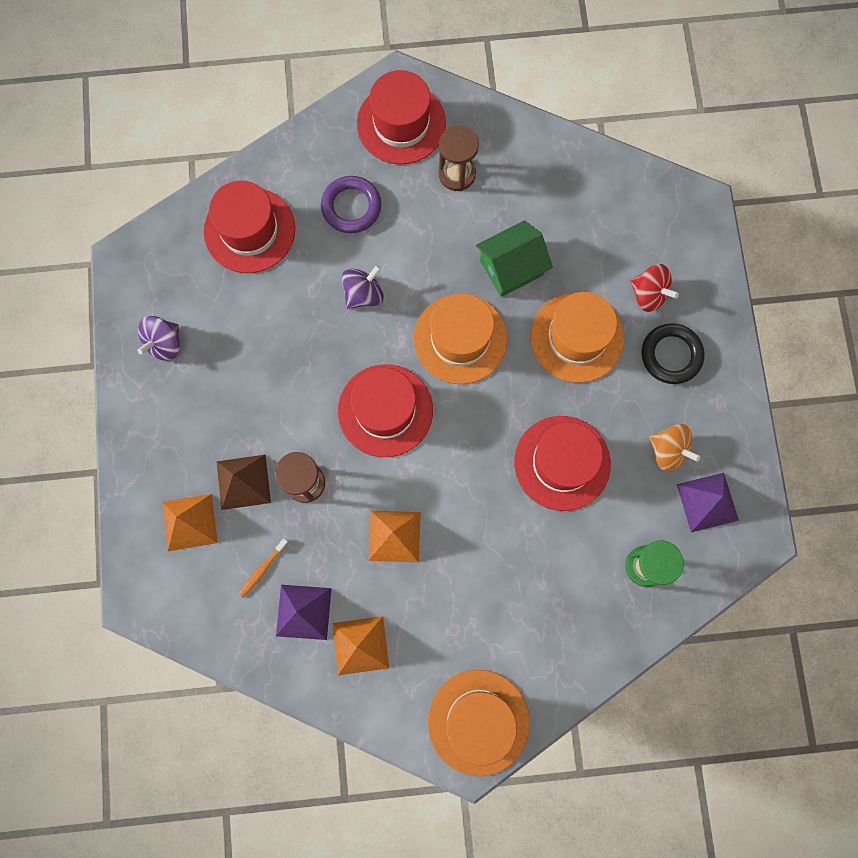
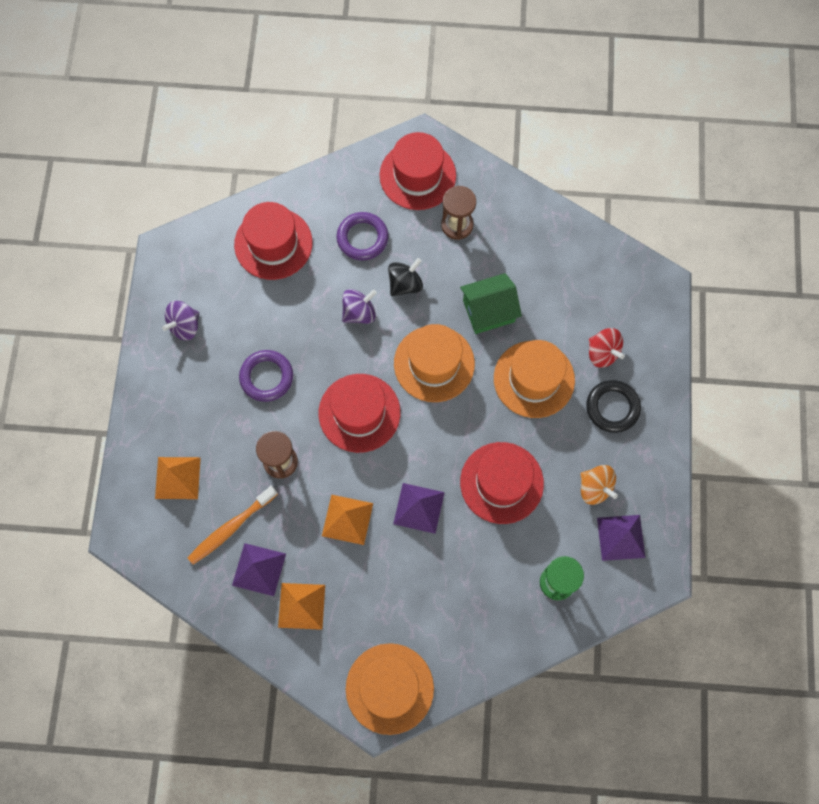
camera: 10 degrees right, 5 degrees down
(243, 482) = (229, 452): brown pyramid -> none
(263, 569) = (231, 527): orange toothbrush -> orange toothbrush, size x1.80
(271, 387) = (266, 377): none -> purple ring
(410, 252) = (405, 284): none -> black spinning top
(473, 508) = (419, 508): none -> purple pyramid

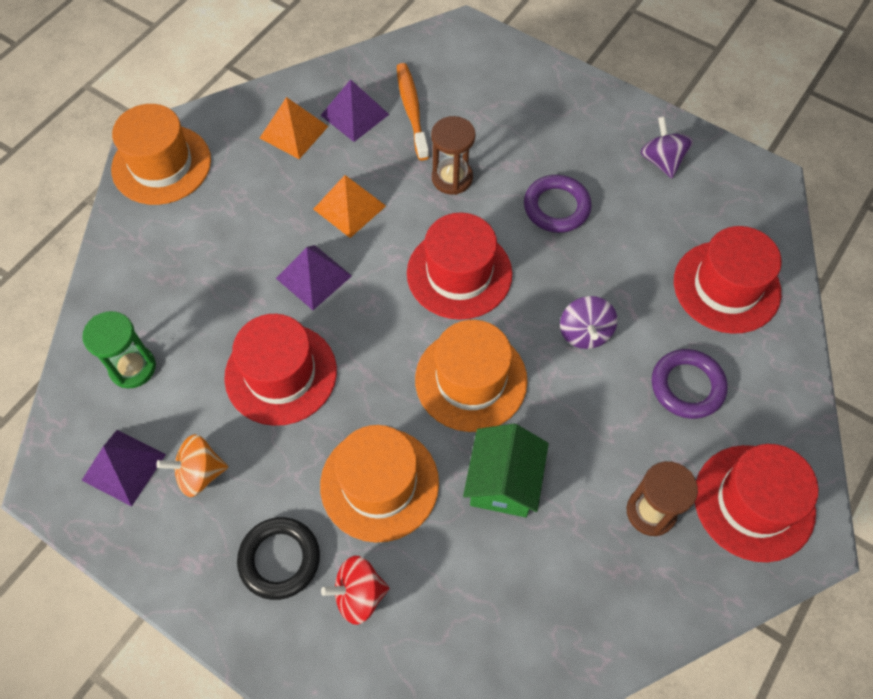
camera: 120 degrees right, 10 degrees down
(177, 477) = (492, 90): orange pyramid -> none
(405, 284) = (596, 402): black spinning top -> none

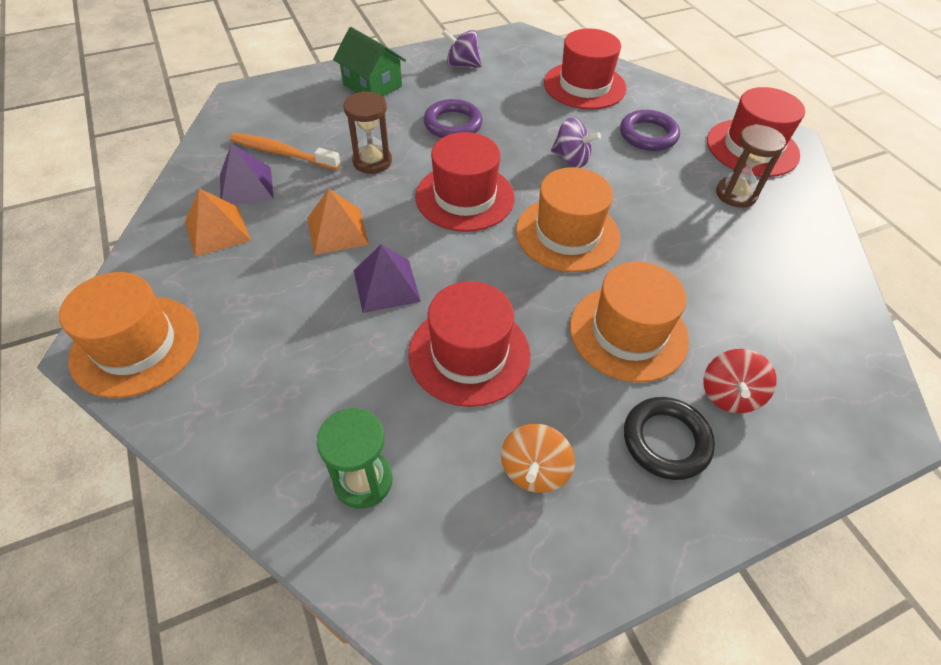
camera: 60 degrees left, 10 degrees down
(124, 467) = (480, 543): purple pyramid -> none
(503, 482) = (670, 256): green house -> green house (372, 85)

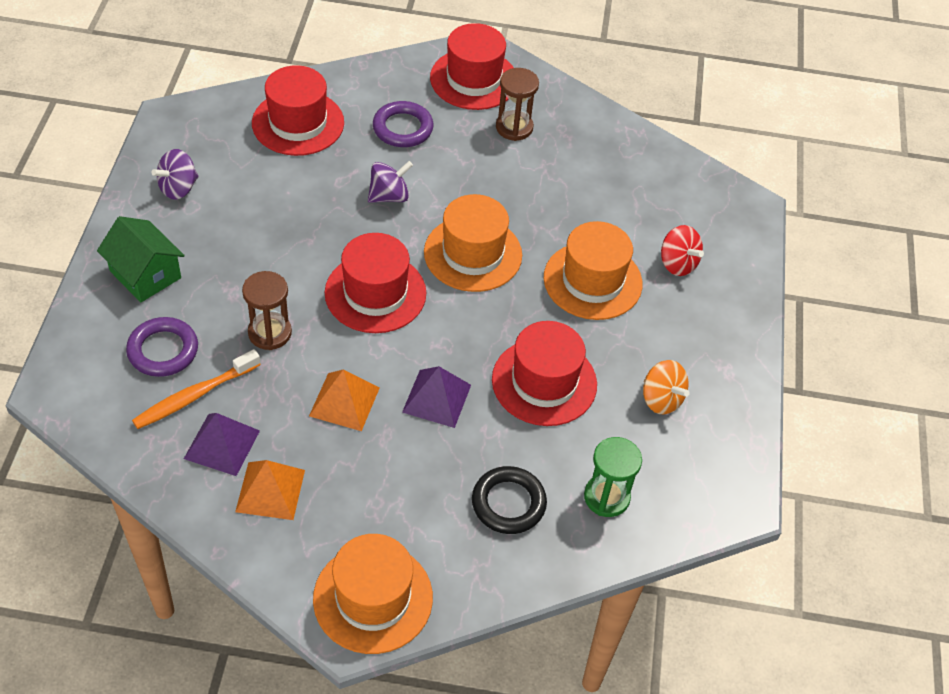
camera: 60 degrees left, 0 degrees up
(372, 85) = (145, 274): green house -> green house turned 60 degrees clockwise
(453, 124) = (267, 247): purple ring -> purple ring (163, 350)
(666, 441) = (687, 318): black ring -> black ring (508, 503)

